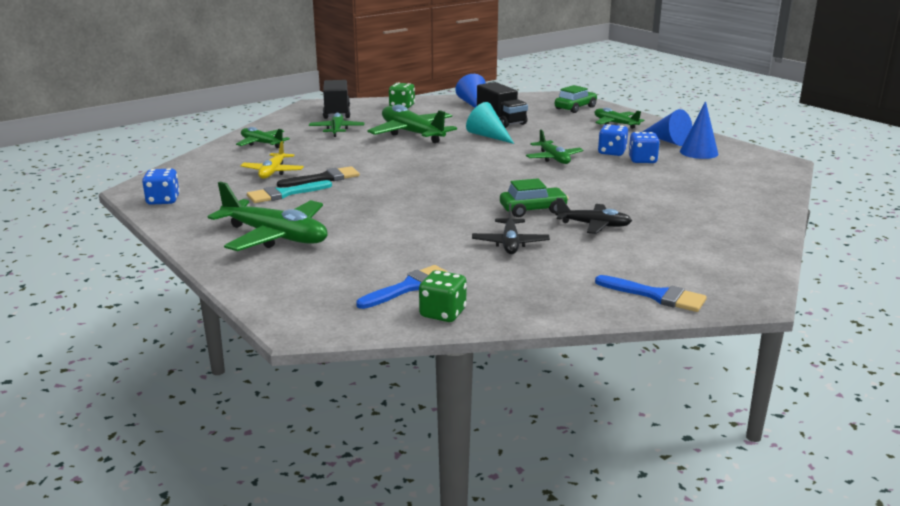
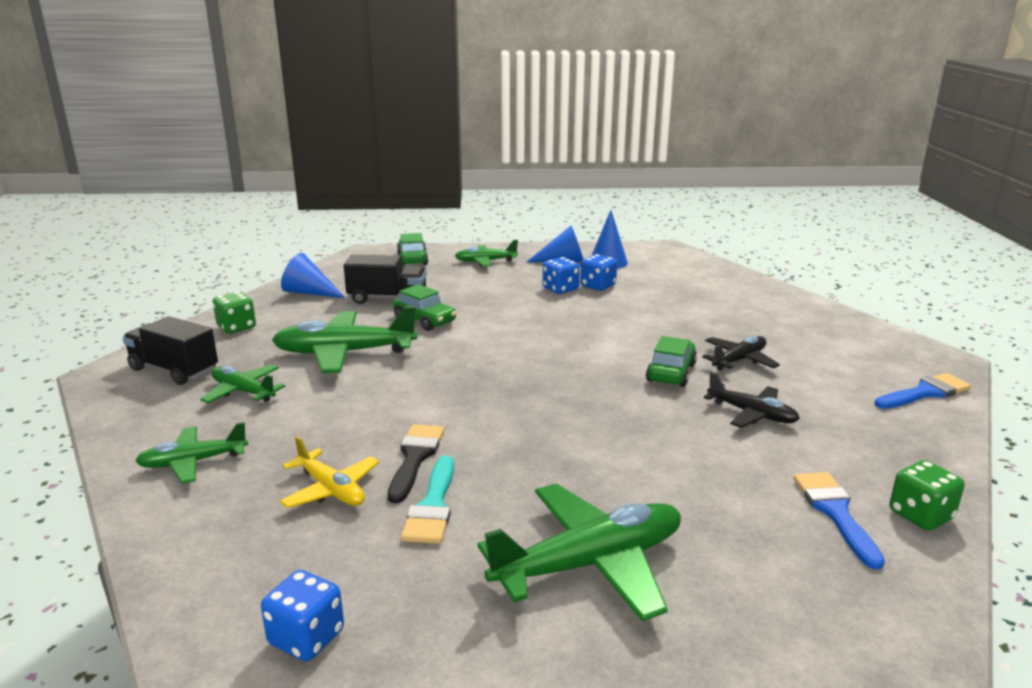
camera: 55 degrees left, 0 degrees up
(488, 136) = (424, 320): turquoise cone -> green car
(554, 158) = (540, 316): green plane -> none

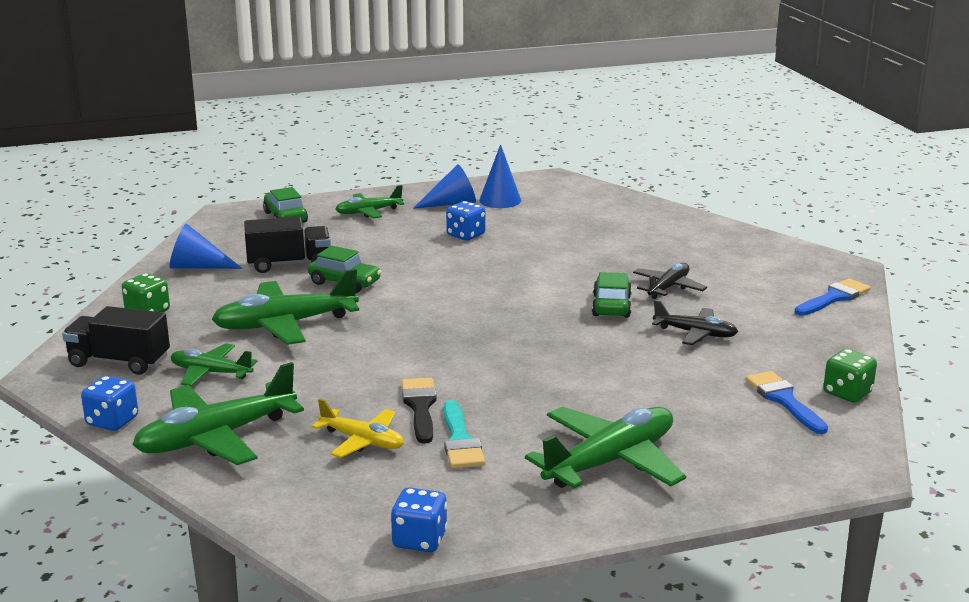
camera: 15 degrees left, 0 degrees up
(193, 462) = (216, 438): green plane -> green plane, size x1.72
(598, 286) = (502, 228): blue dice -> blue dice (112, 421)

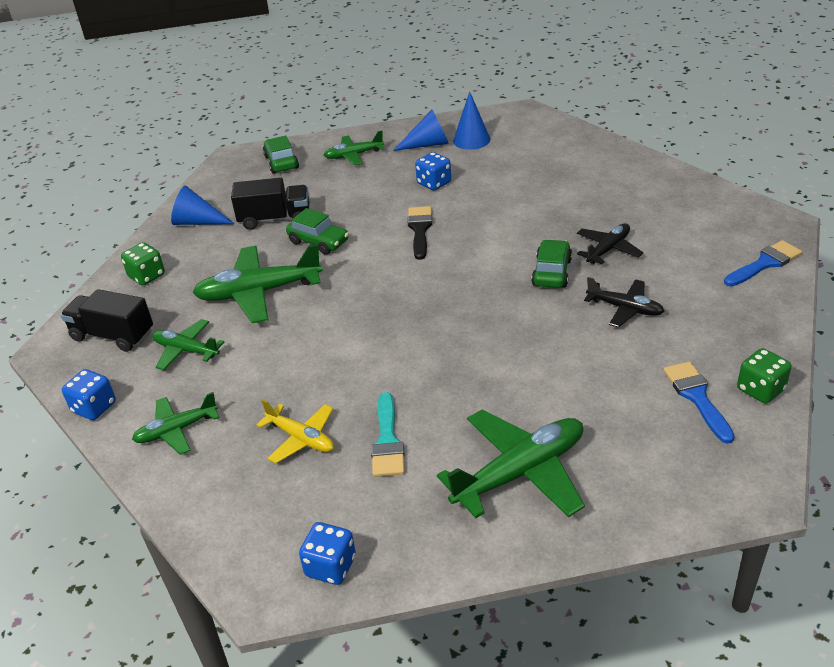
camera: 10 degrees right, 15 degrees up
(216, 438) = (176, 430): green plane -> green plane, size x0.58
(420, 407) = (359, 397): black brush -> black brush (420, 229)

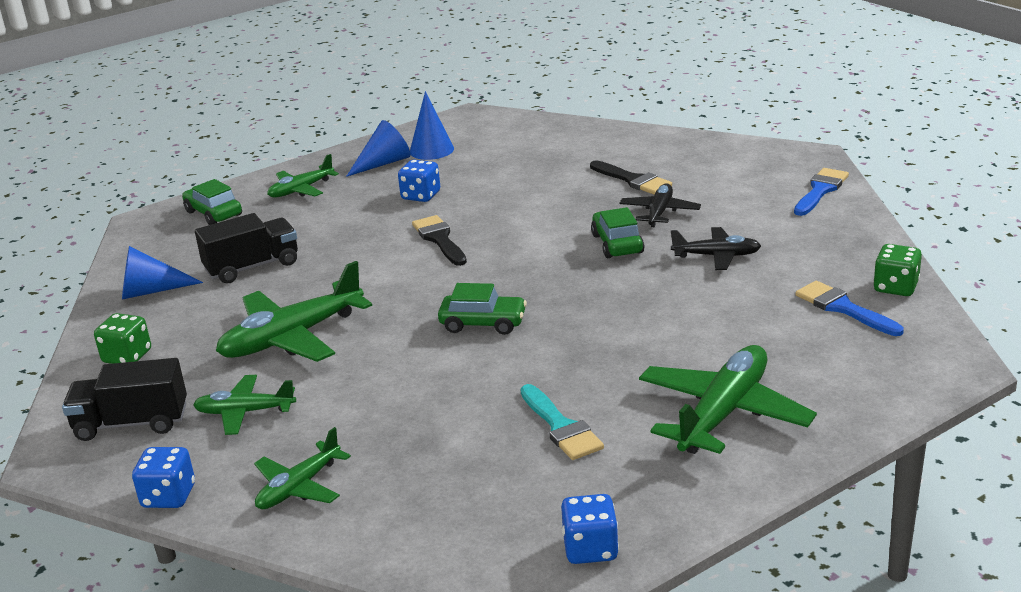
camera: 25 degrees left, 10 degrees down
(301, 438) = (460, 452): yellow plane -> none
(318, 241) = (326, 275): green car -> green car (483, 323)
(609, 210) = (633, 180): none -> black brush

